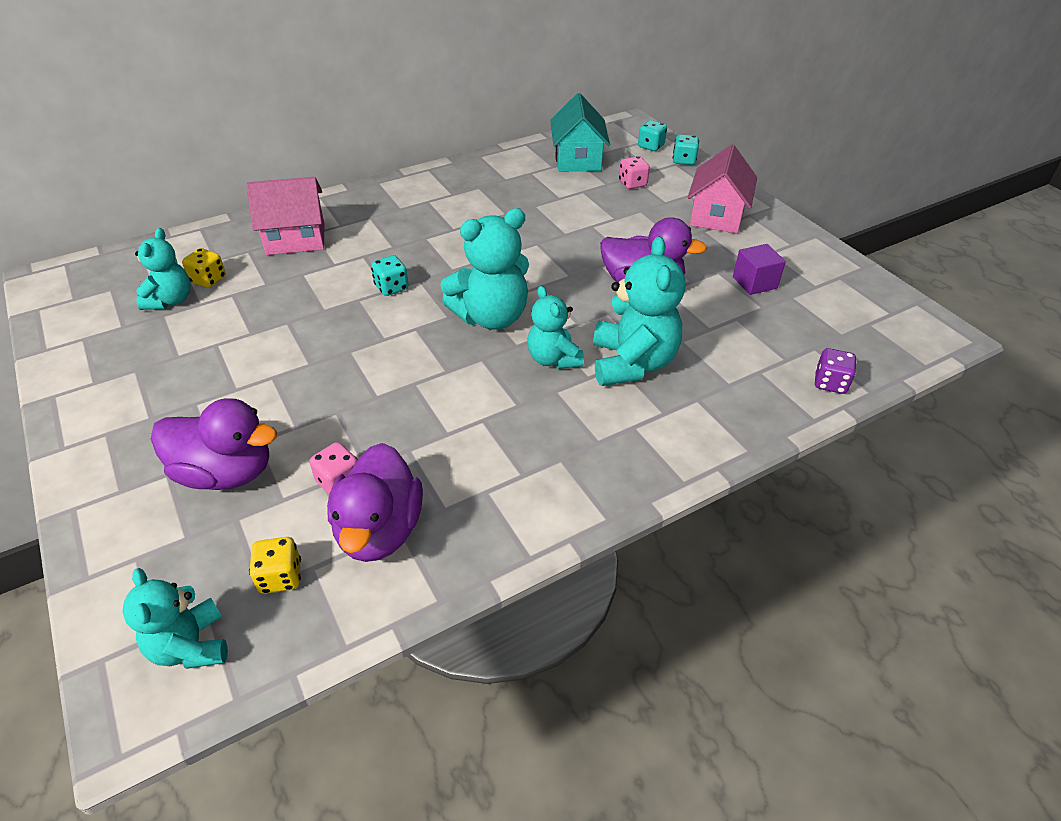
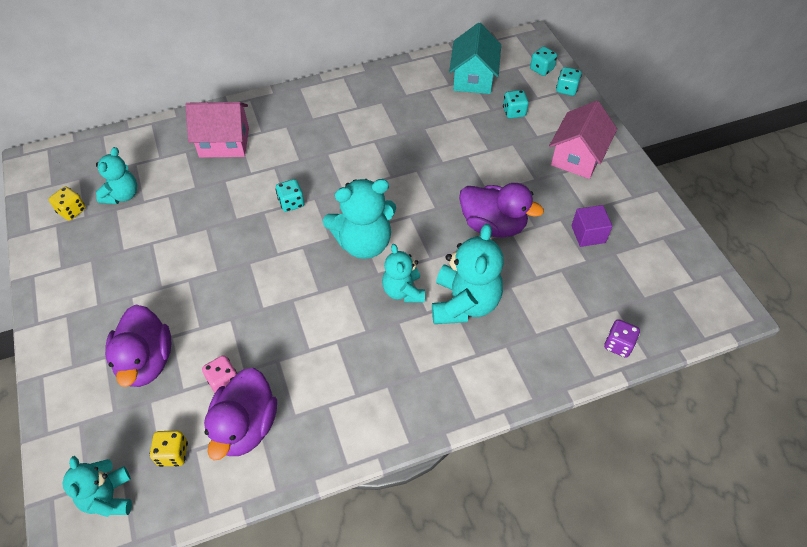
camera: 10 degrees right, 10 degrees up
(208, 280) = (152, 178): yellow dice -> yellow dice (72, 211)
(226, 472) = (146, 361): purple duck -> purple duck turned 60 degrees clockwise
(632, 184) = (514, 112): pink dice -> turquoise dice

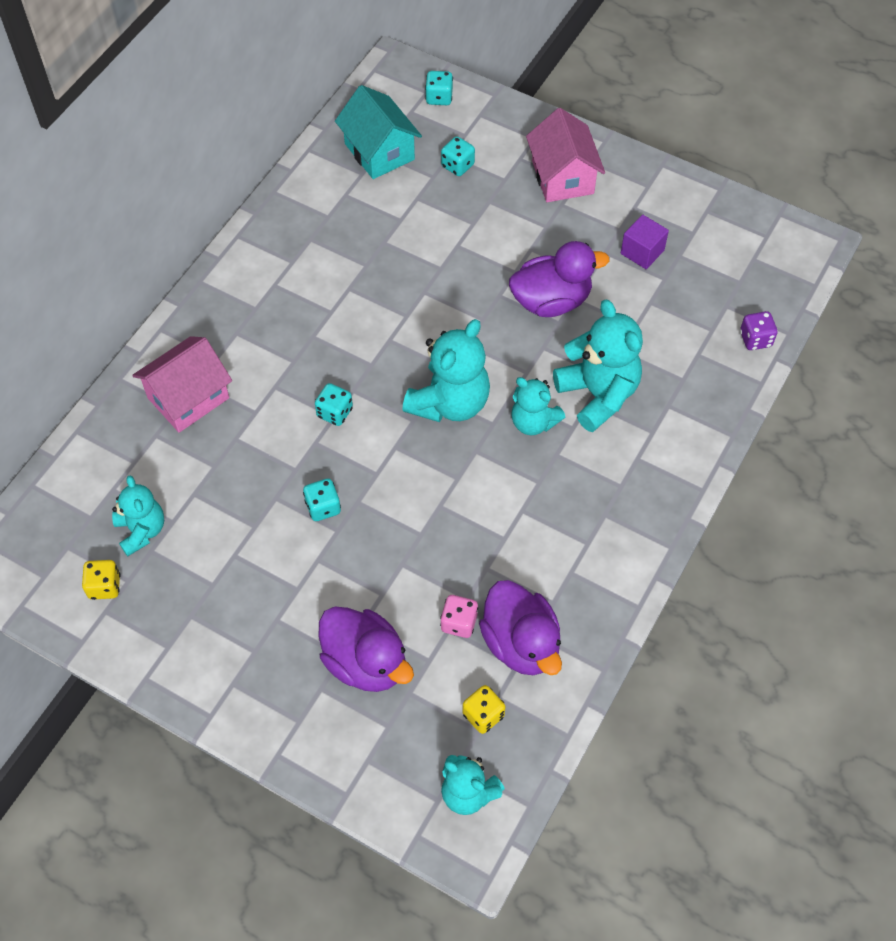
camera: 40 degrees left, 5 degrees up
(566, 89) = (485, 106): turquoise dice -> turquoise dice (323, 507)

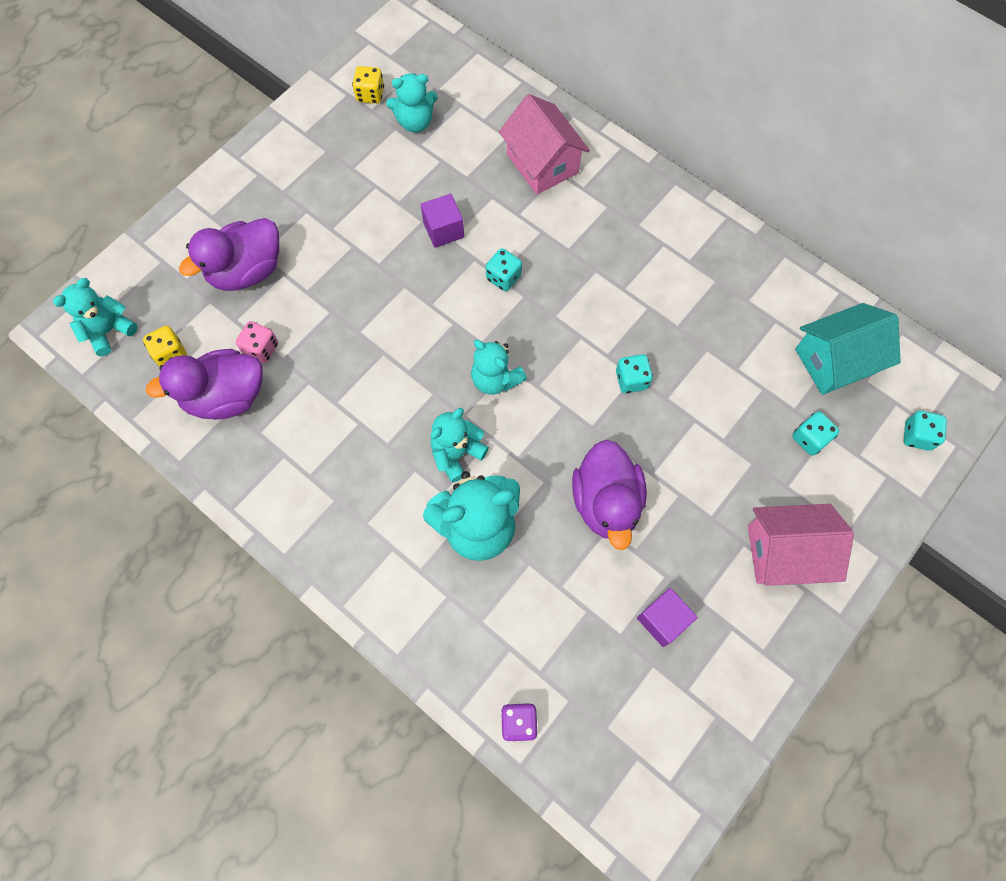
camera: 100 degrees right, 10 degrees up
(285, 476) = (443, 230): none -> purple cube
(323, 507) = (404, 256): turquoise dice -> turquoise dice (631, 380)
(449, 402) = (495, 379): turquoise teddy bear -> turquoise teddy bear, size x0.62

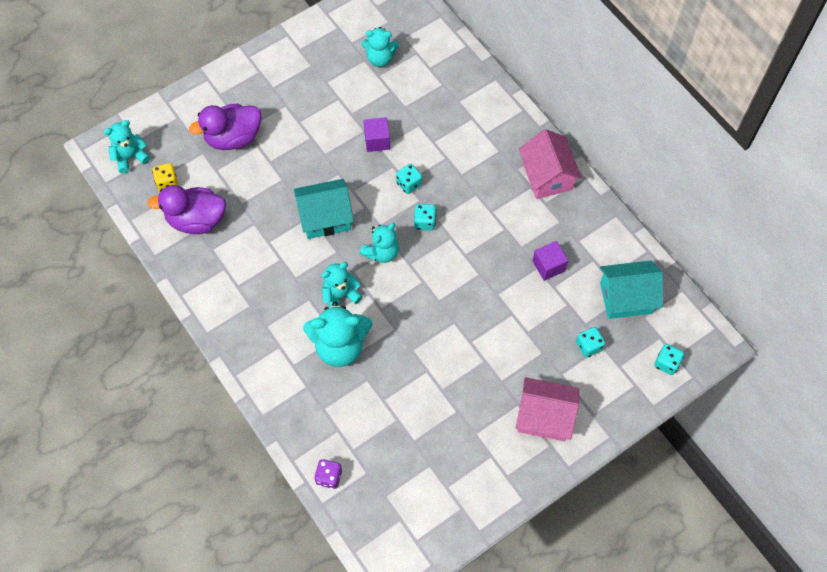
camera: 15 degrees right, 5 degrees down
(261, 349) = (228, 193): pink dice -> none
(370, 95) = (354, 31): yellow dice -> none
(404, 350) = (325, 218): none -> turquoise house
(495, 379) = (382, 252): turquoise teddy bear -> turquoise teddy bear turned 105 degrees counterclockwise
(542, 163) = (462, 109): pink house -> pink house (547, 176)
(606, 502) = (432, 353): purple duck -> none
(631, 380) = (476, 276): turquoise dice -> turquoise dice (424, 222)
(663, 620) = (445, 438): purple cube -> purple cube (548, 266)

